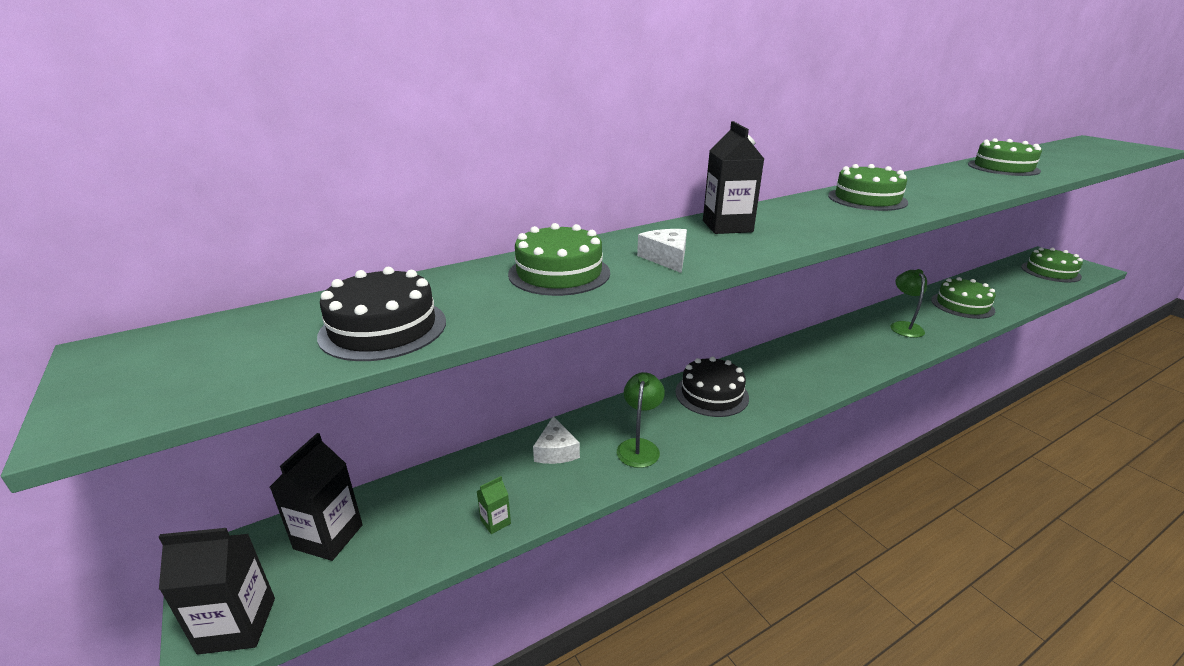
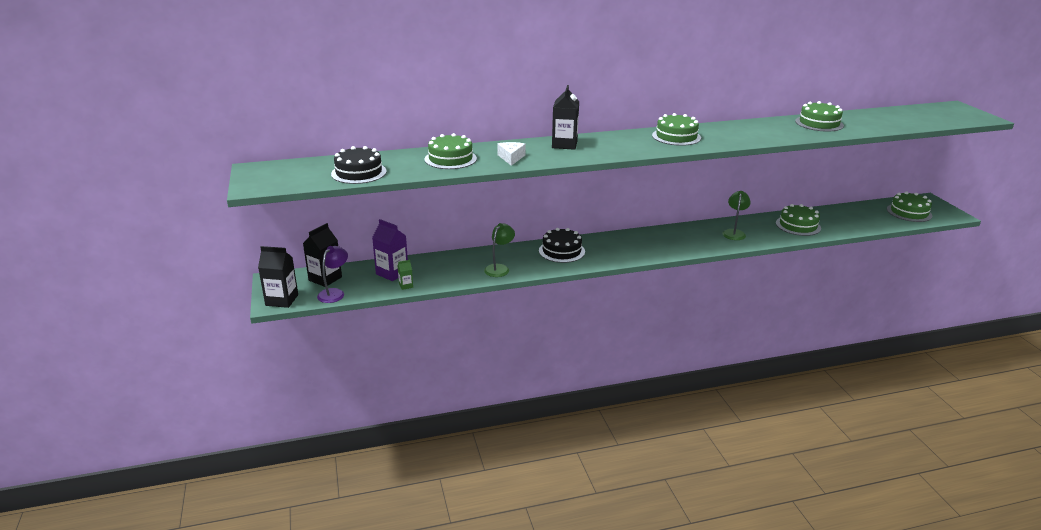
camera: 15 degrees right, 0 degrees up
(355, 574) = (334, 293): none -> purple lamp
(458, 494) = (392, 273): none -> purple carton
(556, 451) = (452, 263): white cheese -> none

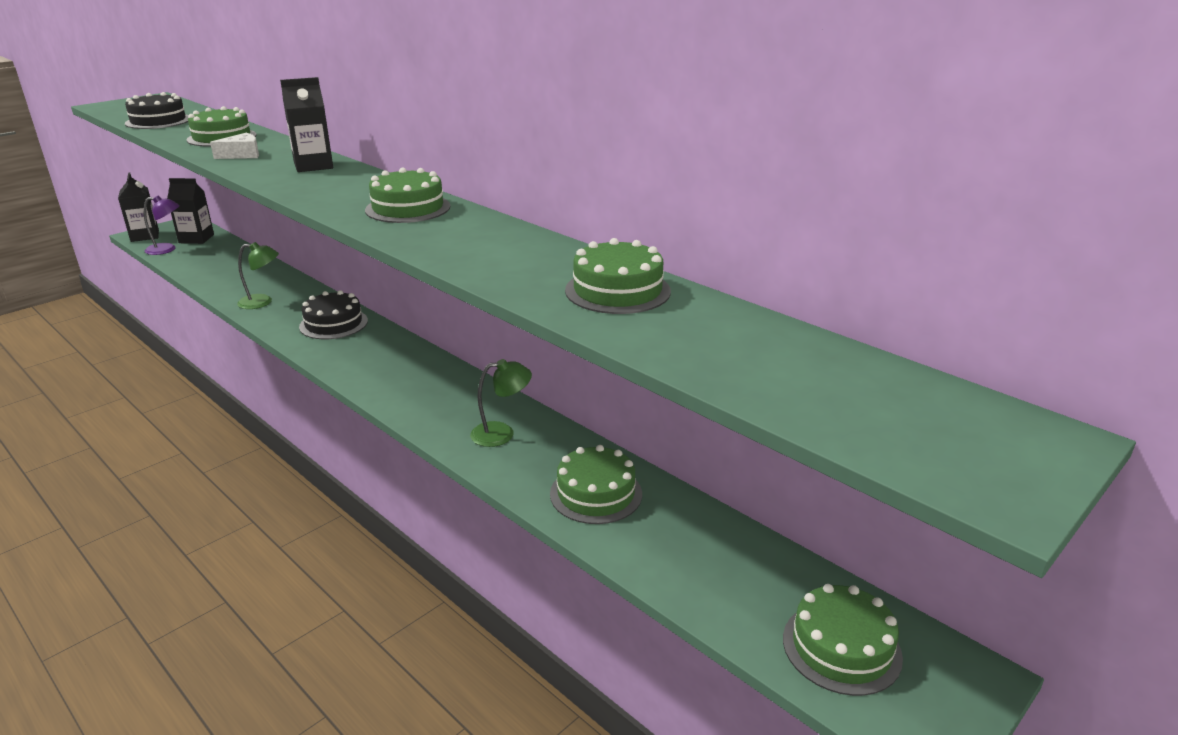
camera: 60 degrees right, 0 degrees up
(392, 273) = (222, 259): purple carton -> none
(406, 286) = (196, 272): green carton -> none

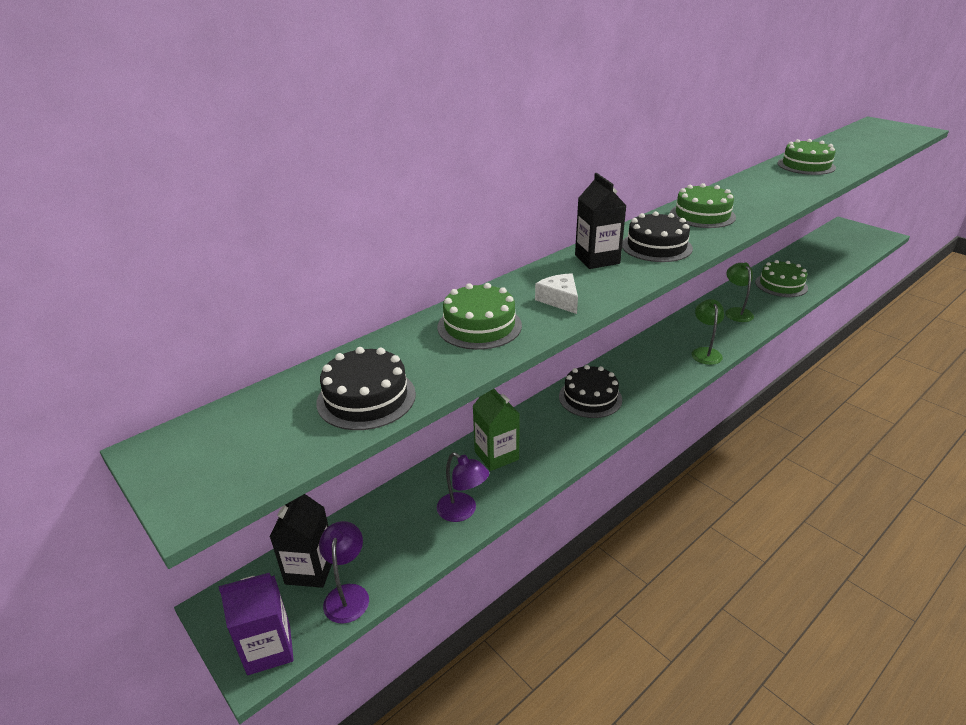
camera: 85 degrees left, 5 degrees up
(145, 236) = (269, 649): black carton -> purple carton
(214, 276) = (463, 511): none -> purple lamp
(262, 302) = (543, 453): green lamp -> green lamp (705, 352)
(271, 285) = (496, 455): none -> green carton
(328, 185) = (656, 246): none -> black cake
(841, 647) = (849, 242): green cake -> none

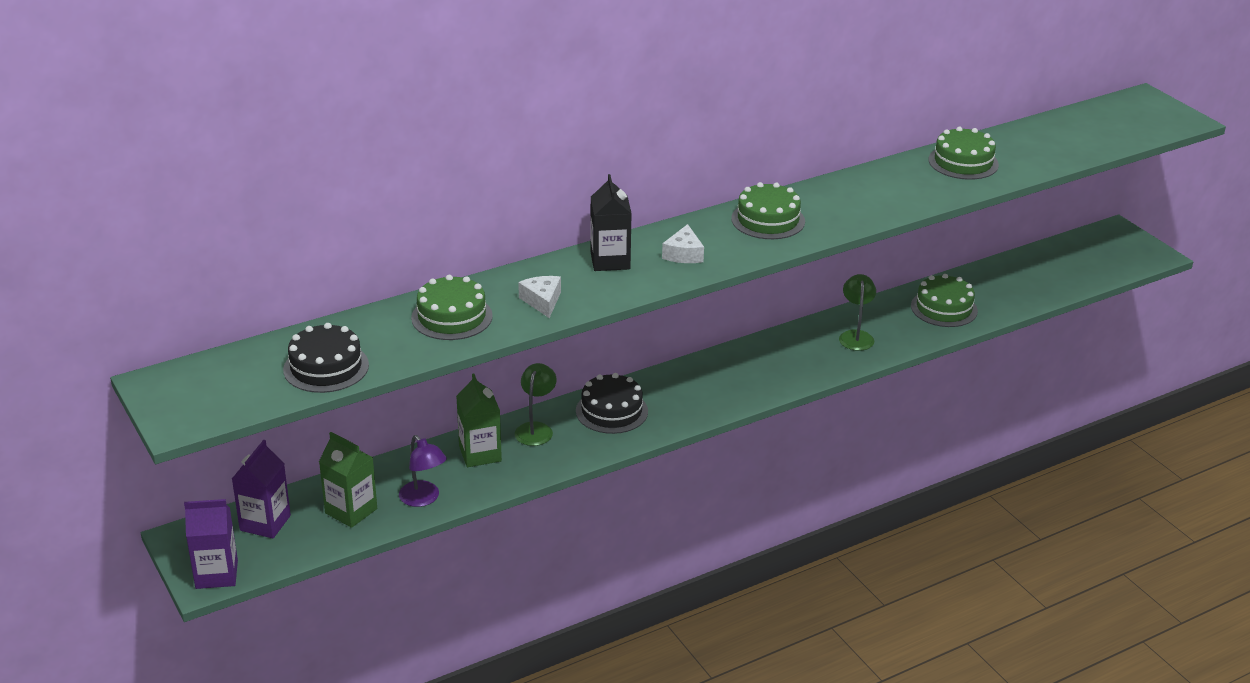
camera: 10 degrees right, 0 degrees up
(310, 569) = (265, 523): black carton -> purple carton
(347, 594) = (293, 547): purple lamp -> none
(395, 538) = (351, 511): none -> green carton
(656, 246) = (684, 254): black cake -> white cheese
(705, 352) = (779, 380): green lamp -> green lamp (536, 429)

